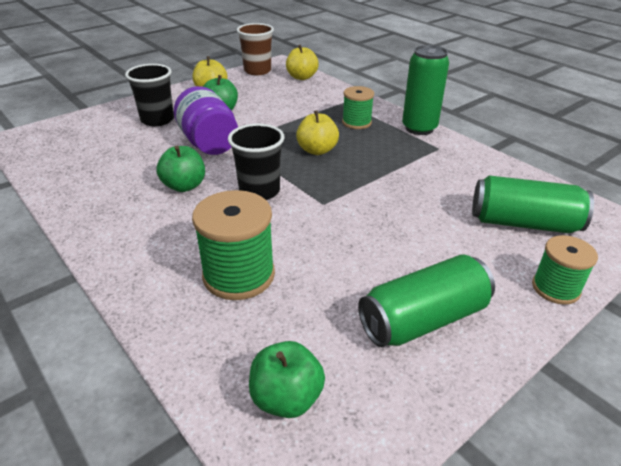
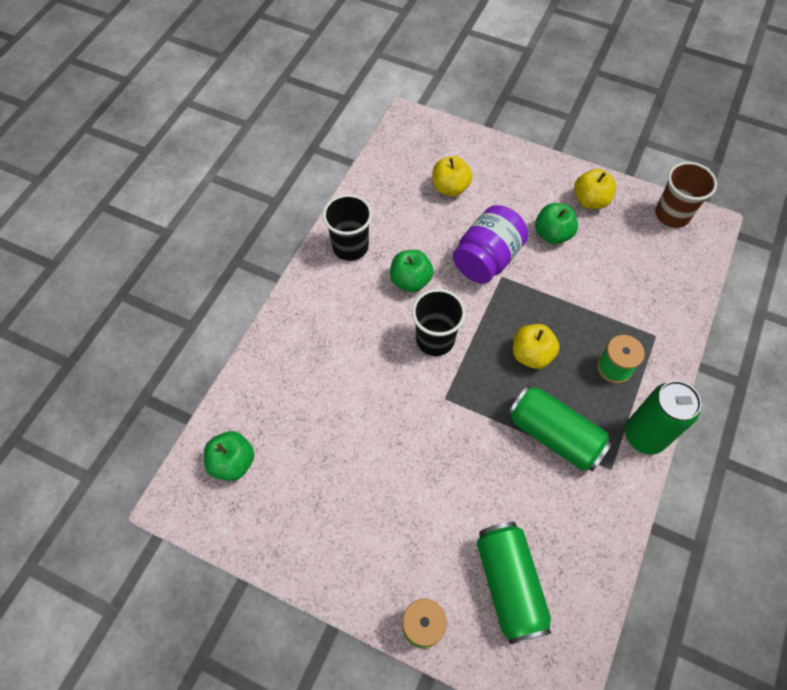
camera: 65 degrees right, 25 degrees up
(157, 120) = (501, 194): black cup -> black cup (350, 247)
(239, 275) = (325, 379): green spool -> none
(302, 77) = (689, 266): yellow apple -> yellow apple (450, 187)
(423, 319) = (337, 526): green can -> green can (554, 435)

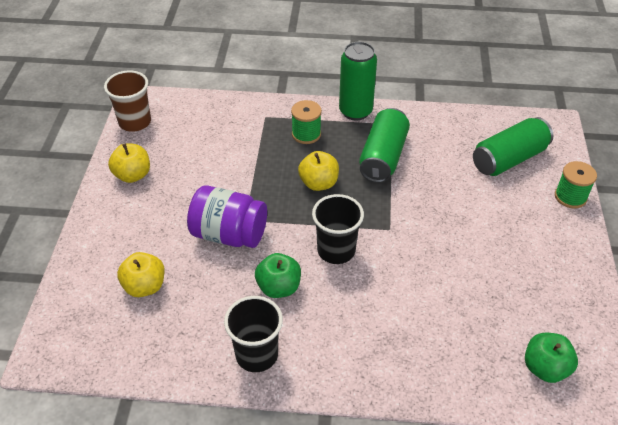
camera: 110 degrees left, 15 degrees down
(552, 234) = (182, 194): green apple -> none

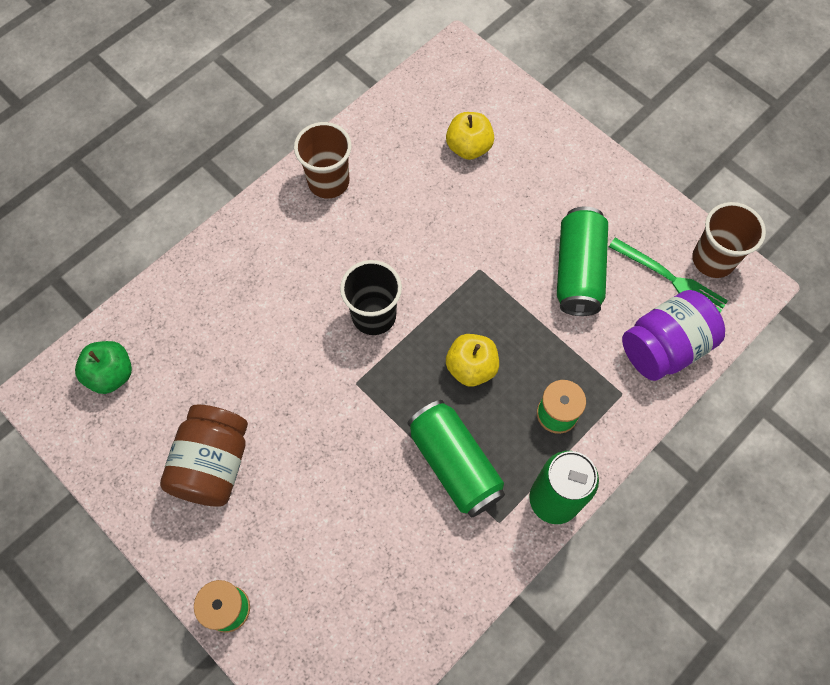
camera: 130 degrees right, 20 degrees up
(133, 175) = (623, 212): yellow apple -> none
(166, 132) = (671, 279): none -> green fork
(229, 234) = (472, 243): purple jar -> purple jar (664, 347)
(257, 354) = (328, 182): black cup -> brown cup
(279, 287) = (377, 241): green apple -> none
(509, 159) = (333, 601): green can -> green can (578, 271)
(519, 261) = (213, 464): none -> brown jar

